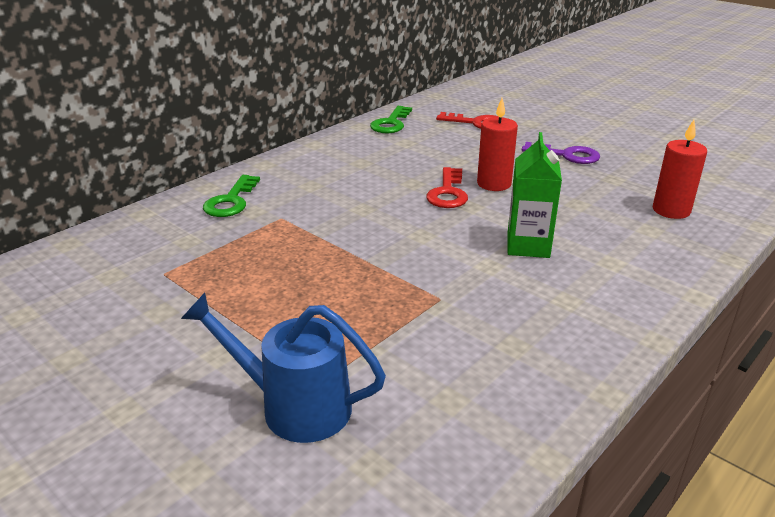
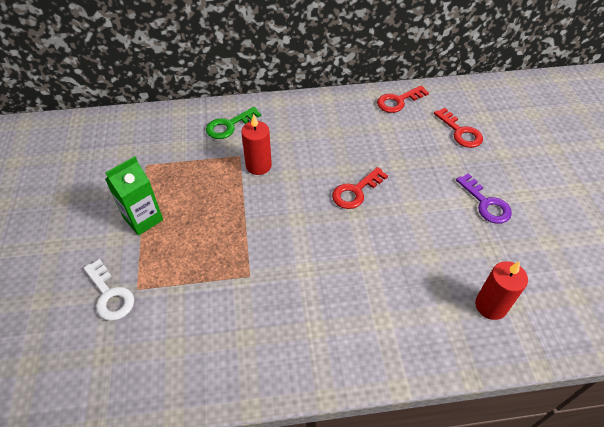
camera: 40 degrees right, 20 degrees up
(294, 406) = (110, 295): blue watering can -> white key
(391, 123) = (398, 101): green key -> red key
(494, 184) = (395, 201): red candle -> red candle (258, 165)
(528, 246) = (348, 270): green carton -> green carton (143, 219)

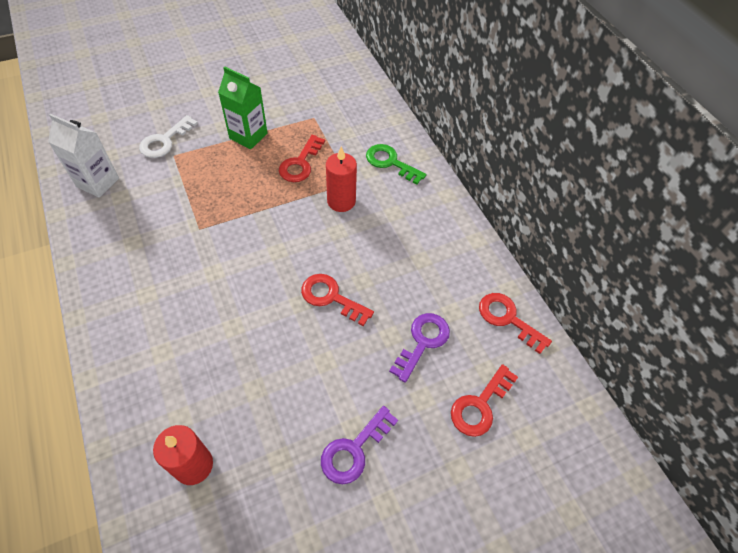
camera: 70 degrees right, 5 degrees up
(142, 369) = (98, 182): none -> white carton
(201, 185) = (300, 163): none -> red key
(407, 148) = (422, 341): none -> purple key

